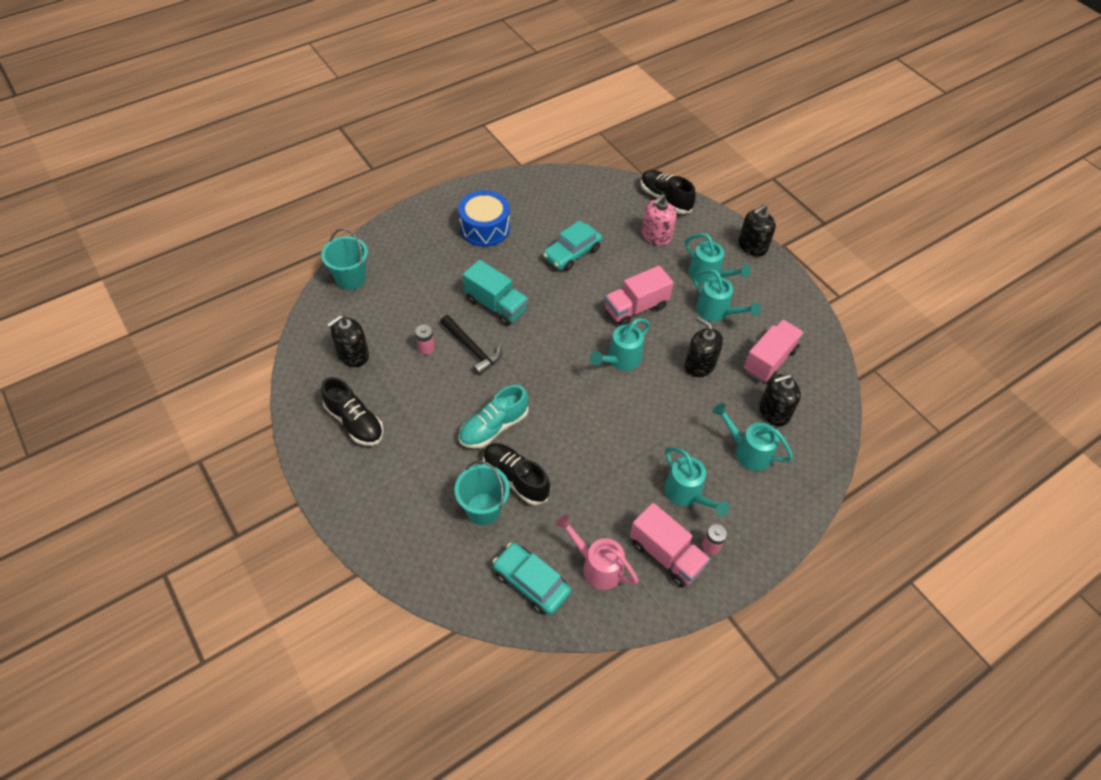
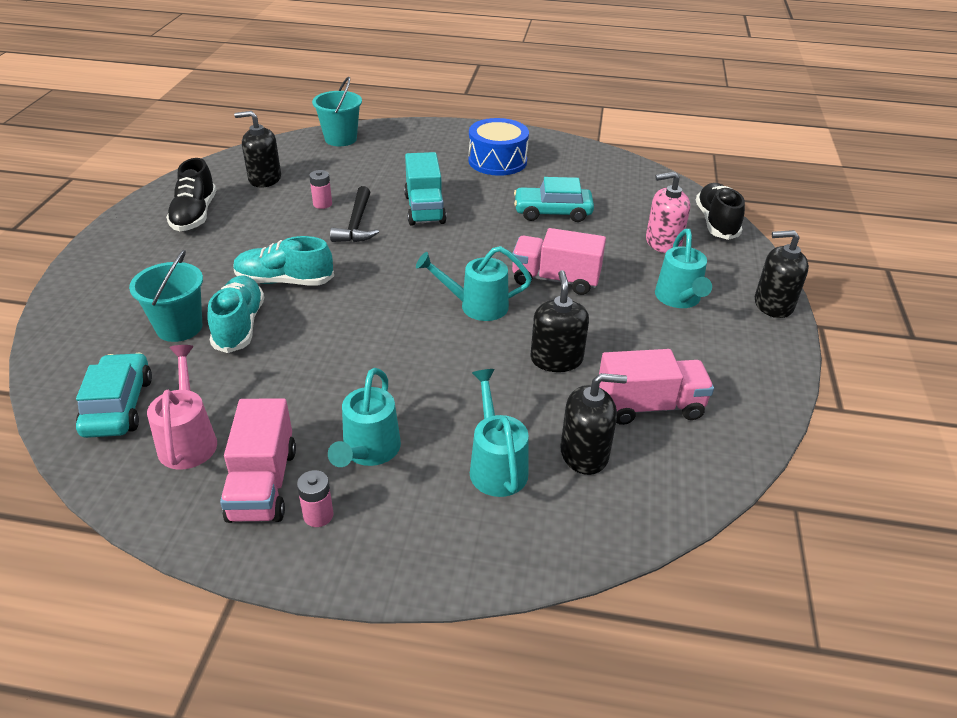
camera: 45 degrees right, 15 degrees down
(515, 478) = (239, 325): black shoe -> turquoise shoe
(717, 312) = (644, 331): turquoise watering can -> none
(774, 412) = (584, 453): black soap dispenser -> black soap dispenser turned 150 degrees clockwise

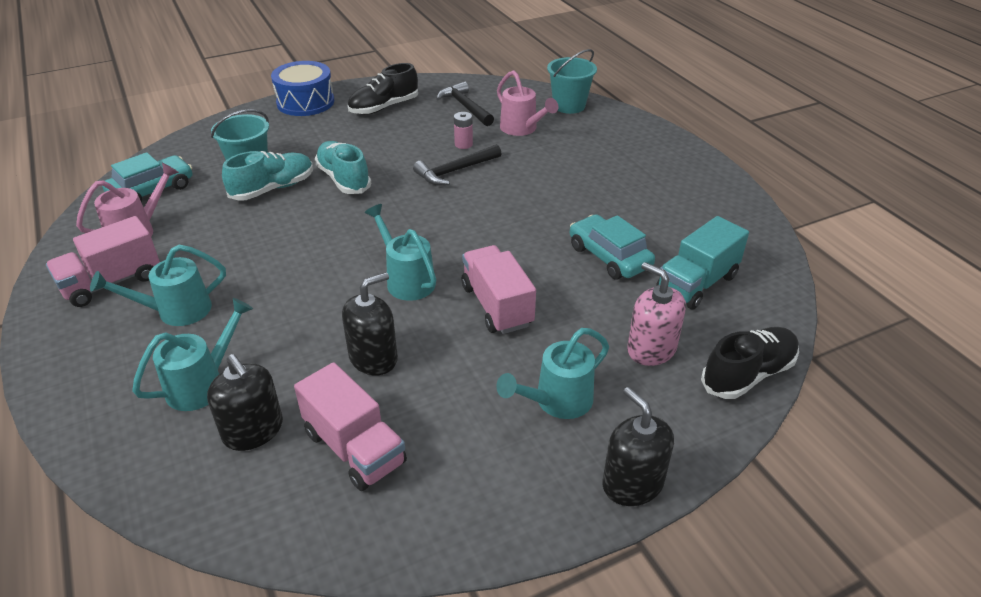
camera: 55 degrees right, 0 degrees up
(265, 179) = (465, 107): black soap dispenser -> black hammer
(318, 515) = (94, 321): pink battery -> none
(342, 171) = (522, 129): none -> pink watering can
(424, 209) = (519, 190): turquoise truck -> turquoise truck (697, 283)
(497, 161) = (653, 189): blue drum -> blue drum (305, 102)

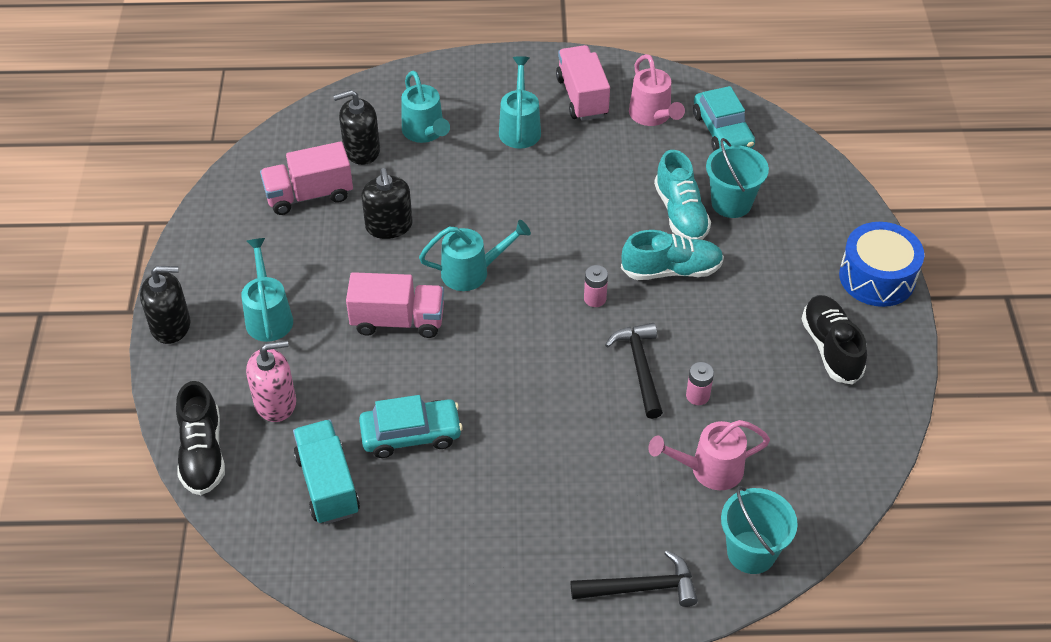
camera: 115 degrees right, 10 degrees up
(398, 206) = (595, 299): none -> pink battery
(465, 107) = (797, 432): black hammer -> black hammer (641, 588)

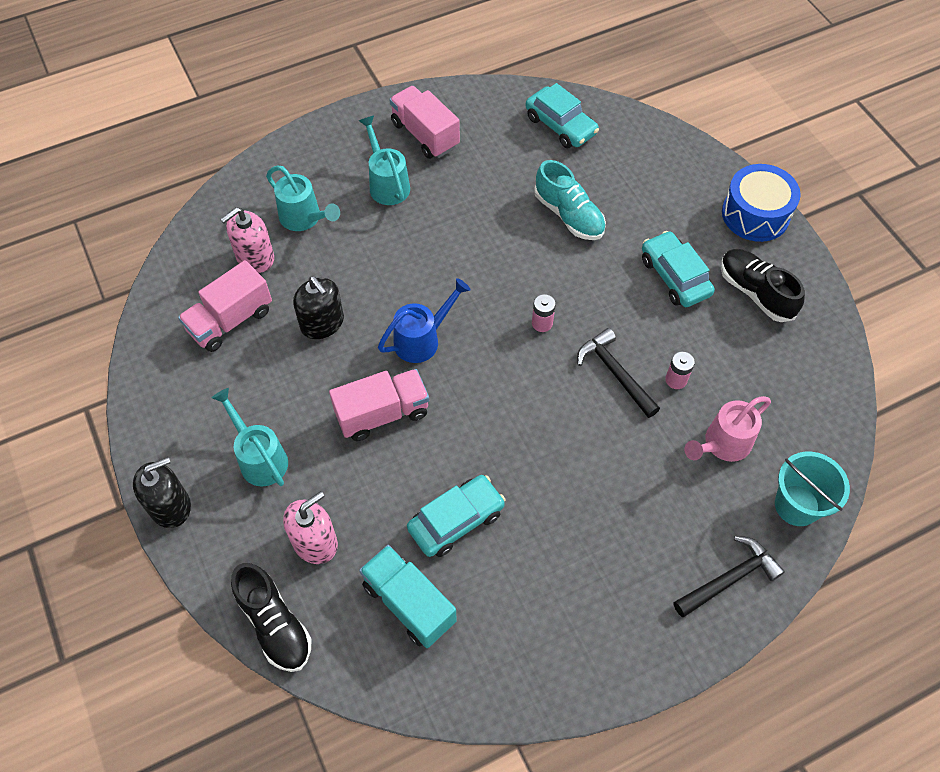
camera: 25 degrees left, 10 degrees up
(361, 150) = (255, 257): black soap dispenser -> pink soap dispenser
(472, 272) = (422, 339): turquoise watering can -> blue watering can
(652, 116) = (495, 132): pink watering can -> none
(671, 270) = (590, 271): turquoise shoe -> none
(731, 203) = (604, 190): turquoise bucket -> none
(755, 304) = (674, 276): none -> turquoise car

